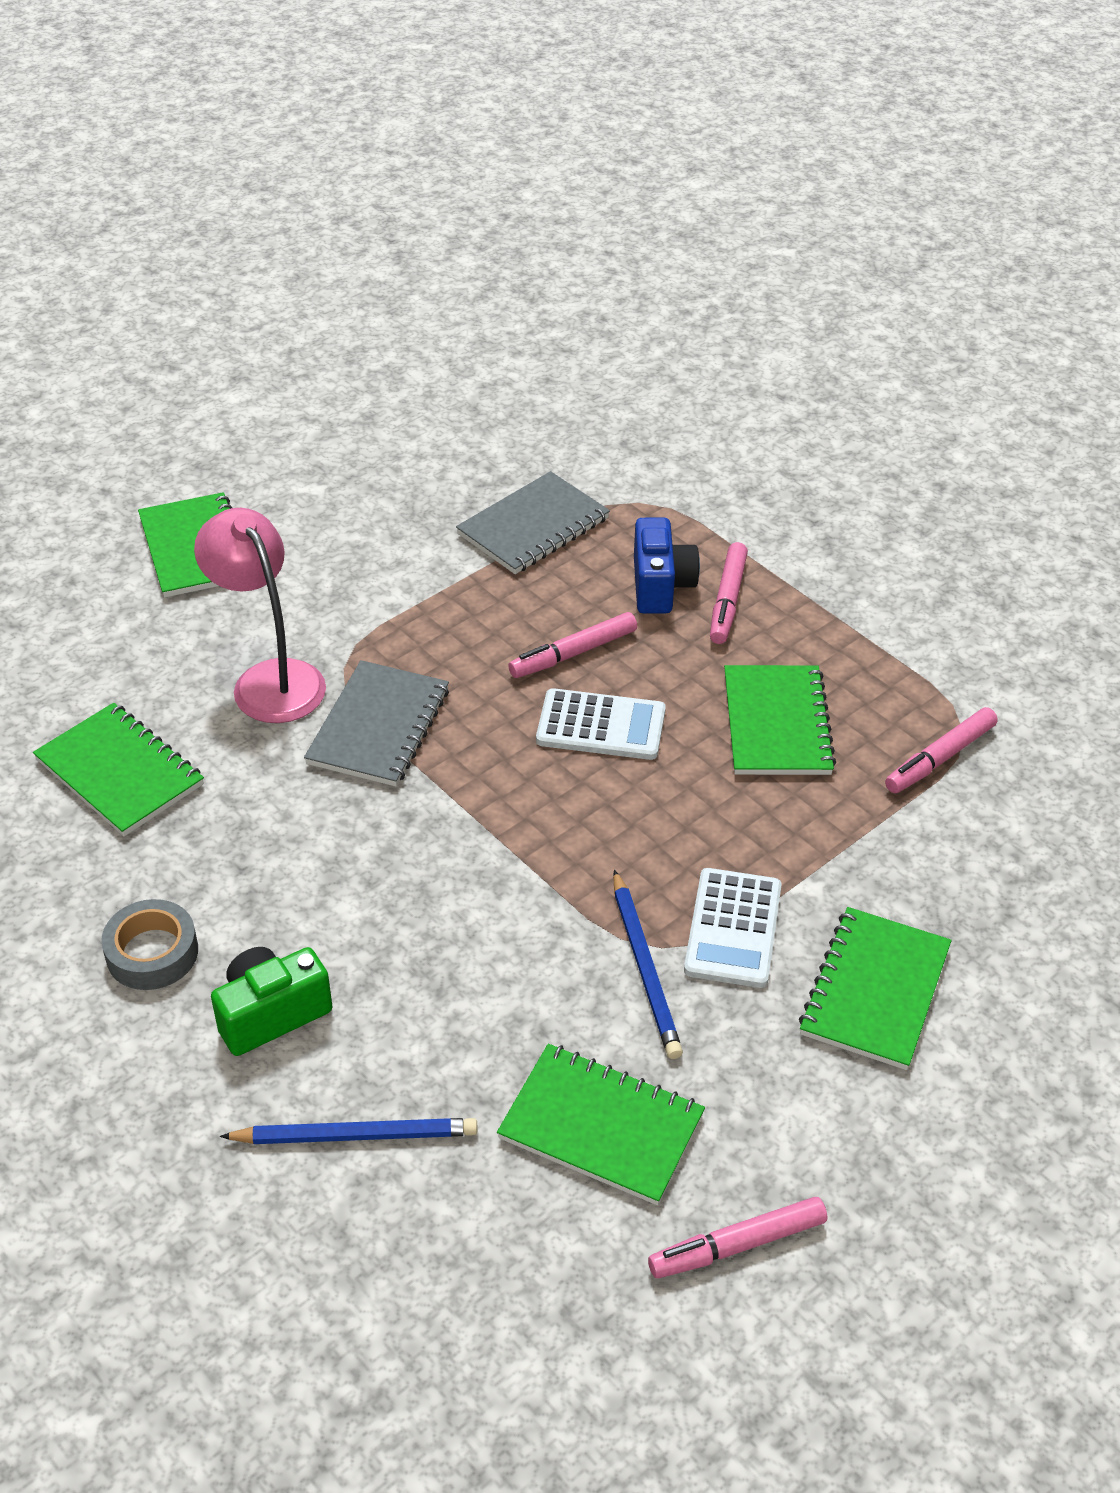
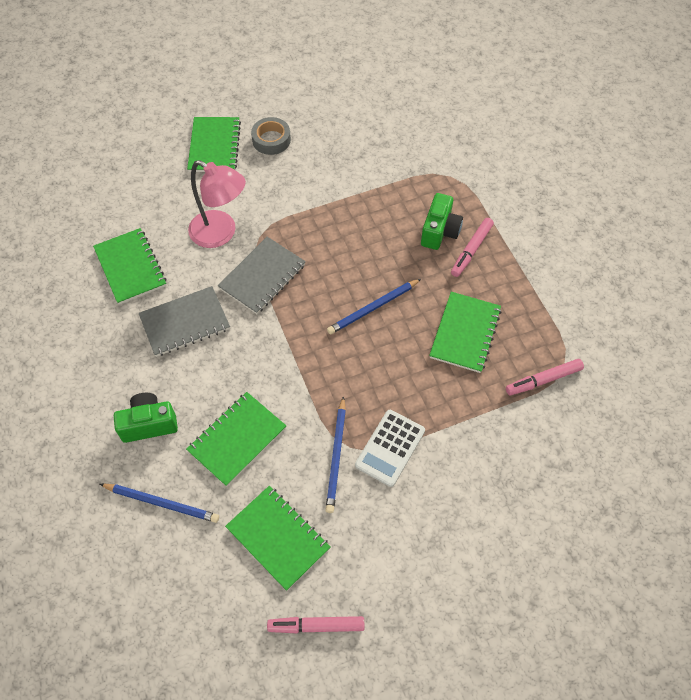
camera: 20 degrees right, 15 degrees up
(152, 953) = (108, 373): grey tape -> grey tape (271, 140)
(270, 679) = (221, 234): pink lamp -> pink lamp turned 135 degrees clockwise
(533, 526) = (388, 177): grey notebook -> grey notebook (185, 323)
(573, 653) = (377, 260): pink marker -> none
(601, 726) = (373, 308): white calculator -> blue pencil
(660, 586) = (440, 231): blue camera -> green camera
(874, 990) = (447, 507): green notebook -> green notebook (237, 439)

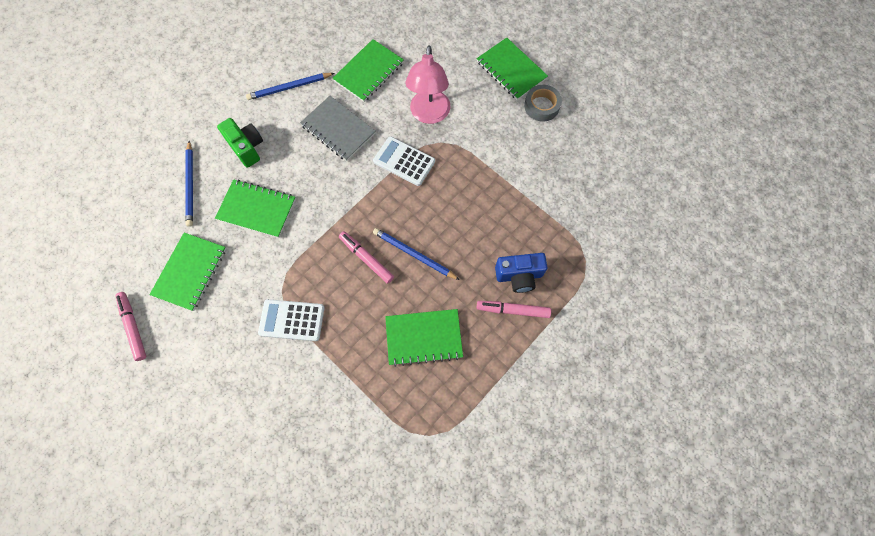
camera: 65 degrees right, 10 degrees up
(214, 146) = (511, 70): green notebook -> green notebook turned 75 degrees clockwise
(262, 277) = (404, 161): grey notebook -> white calculator
(336, 456) = (269, 284): blue pencil -> blue pencil (289, 88)
(440, 231) = (519, 276): green camera -> blue camera
(543, 380) = (407, 422): pink marker -> pink marker (366, 259)

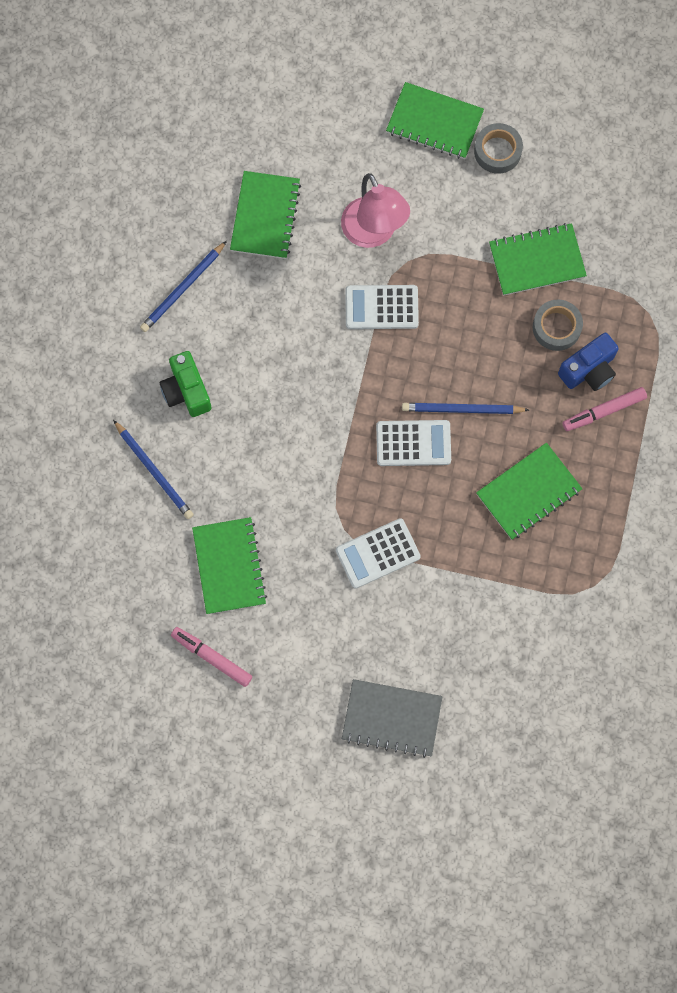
camera: 30 degrees left, 5 degrees up
(247, 147) = (186, 391): green camera -> green camera turned 135 degrees counterclockwise
(257, 209) = (252, 456): green notebook -> green notebook (537, 260)
(338, 129) = (279, 310): grey notebook -> grey notebook (391, 718)
(366, 259) = (413, 443): pink marker -> white calculator
(513, 235) = (556, 327): none -> grey tape

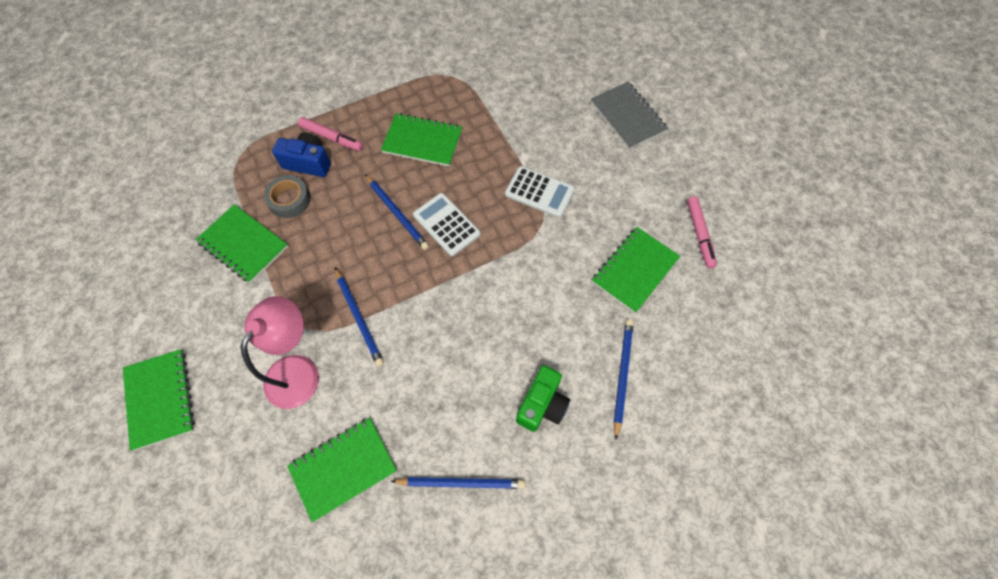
camera: 130 degrees left, 10 degrees down
(381, 307) = (359, 318): white calculator -> blue pencil
(497, 151) = (161, 333): grey tape -> none

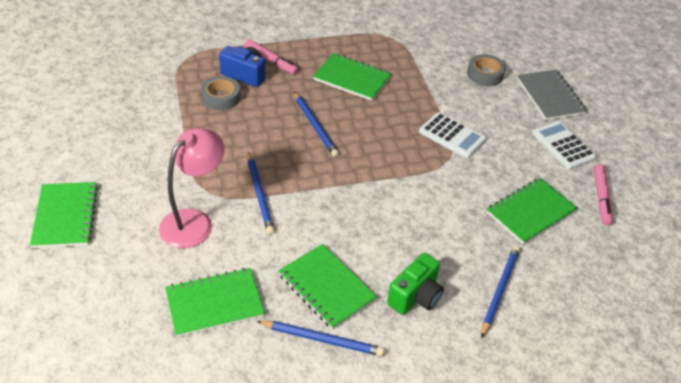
camera: 10 degrees right, 20 degrees down
(243, 245) = (171, 121): green notebook -> green notebook (326, 287)
(446, 225) = (358, 143): white calculator -> white calculator (563, 145)
(557, 103) = (485, 74): none -> grey tape

